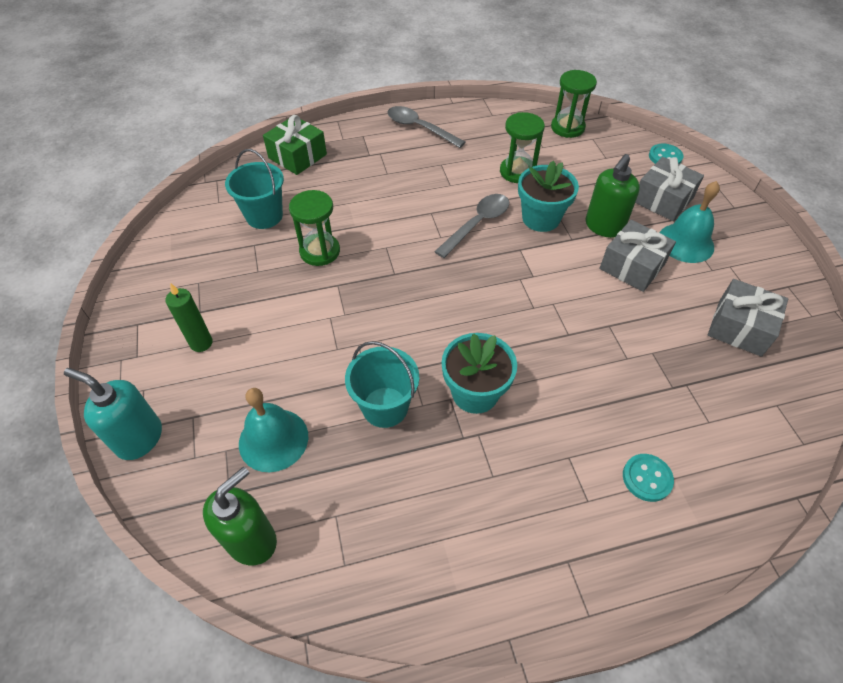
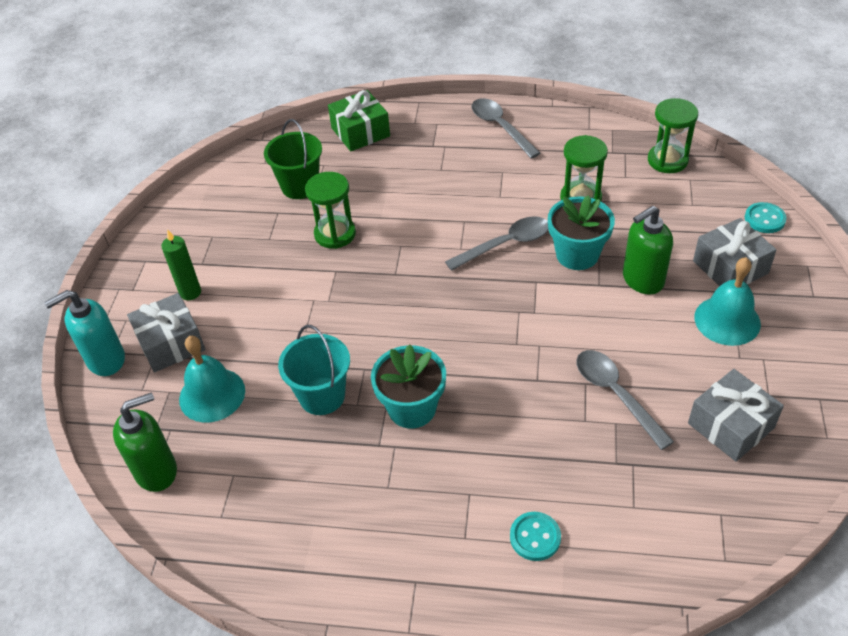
camera: 25 degrees right, 5 degrees down
(139, 438) = (105, 360): turquoise soap dispenser -> turquoise soap dispenser turned 75 degrees counterclockwise
(264, 216) = (300, 186): turquoise bucket -> green bucket
(632, 266) = (648, 330): grey gift -> grey gift (171, 343)
(639, 328) = (616, 395): none -> grey spoon

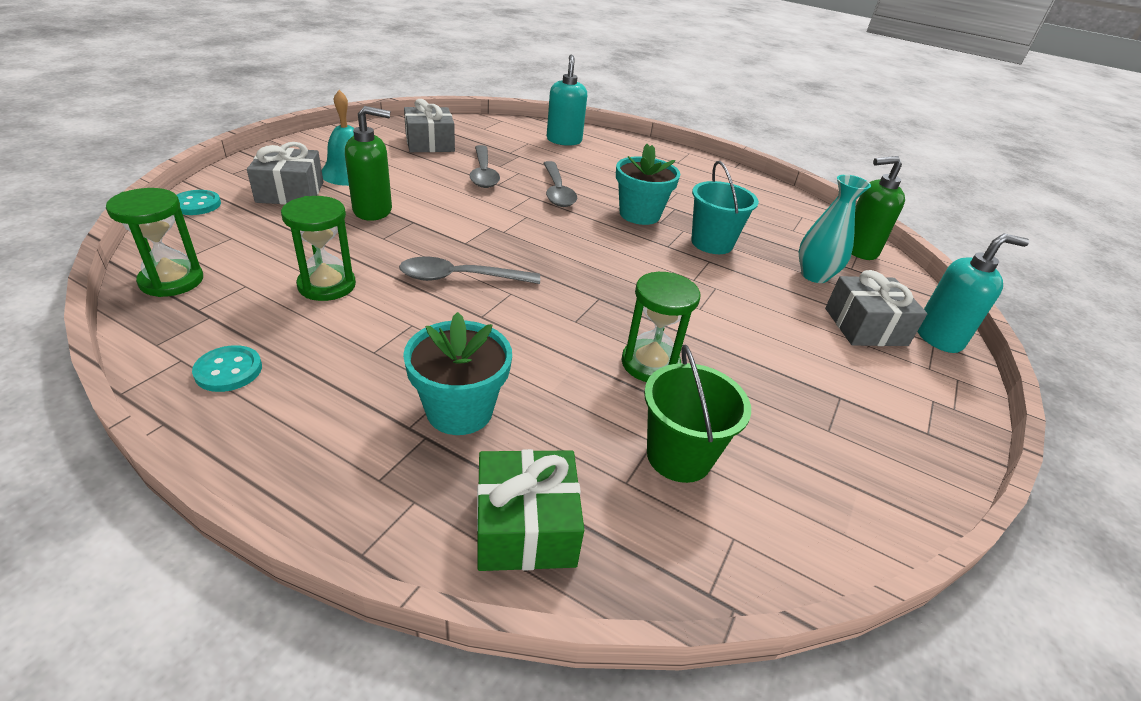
camera: 165 degrees left, 10 degrees down
(190, 292) = (851, 367): green candle -> none
(212, 395) = (814, 275): turquoise bell -> turquoise vase
(500, 127) = (292, 420): grey spoon -> grey spoon (557, 191)
(535, 537) = (596, 152): turquoise button -> turquoise button (228, 370)
(577, 254) = (402, 245): turquoise flower pot -> turquoise flower pot (459, 410)
(598, 547) = (564, 140): none -> turquoise soap dispenser

